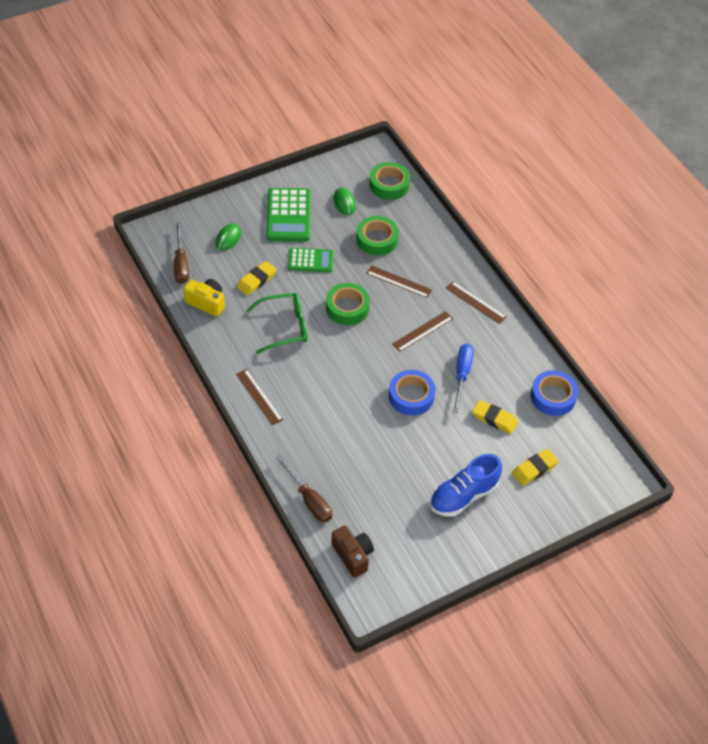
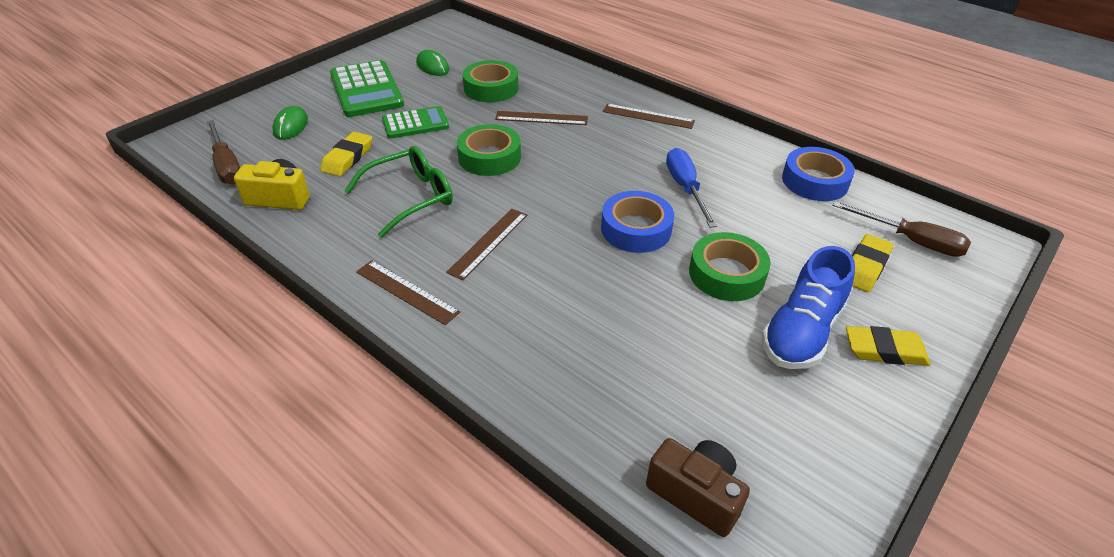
camera: 20 degrees left, 10 degrees down
(309, 499) = (563, 421): brown screwdriver -> brown screwdriver (910, 241)
(389, 185) = (478, 43): green tape -> green tape (726, 274)
(422, 331) = (603, 157): brown ruler -> brown ruler (488, 243)
(494, 419) = (764, 224): yellow eraser -> yellow eraser (884, 350)

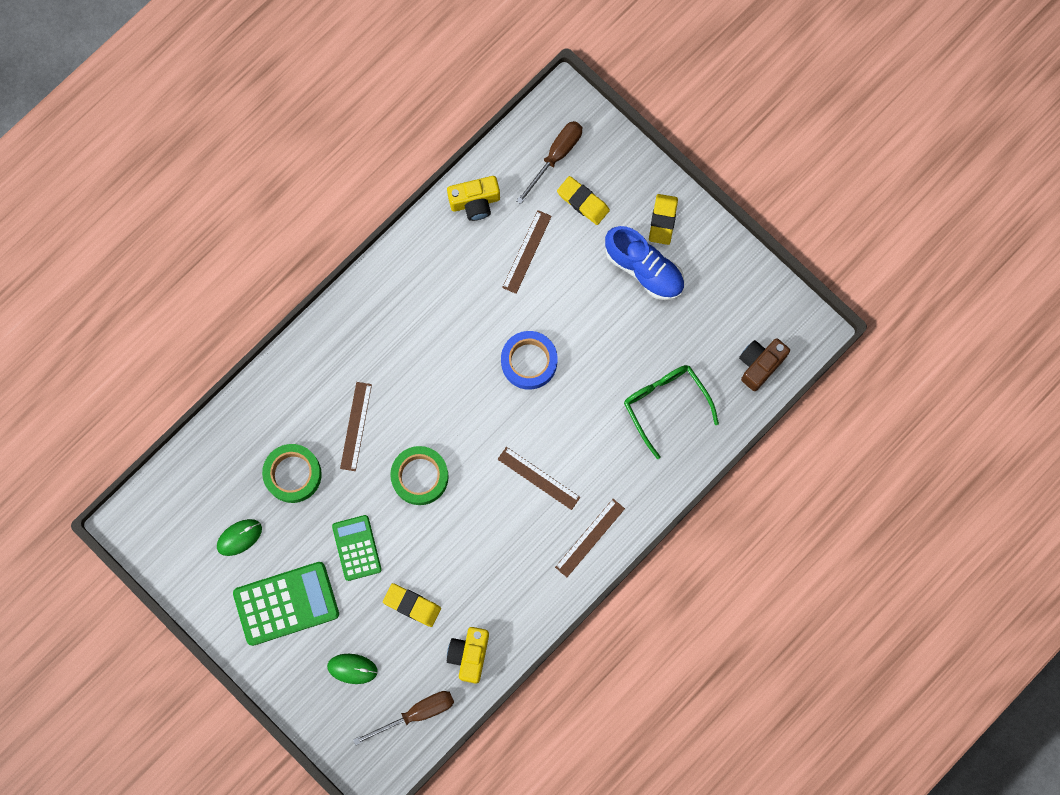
camera: 85 degrees left, 35 degrees up
(410, 197) = (475, 543): green glasses -> green glasses (665, 404)
(648, 116) = (359, 323): brown ruler -> brown ruler (526, 251)
(685, 188) = (478, 312): blue screwdriver -> none
(726, 274) = (584, 304): green tape -> none
(815, 181) = (475, 202): blue tape -> yellow camera

